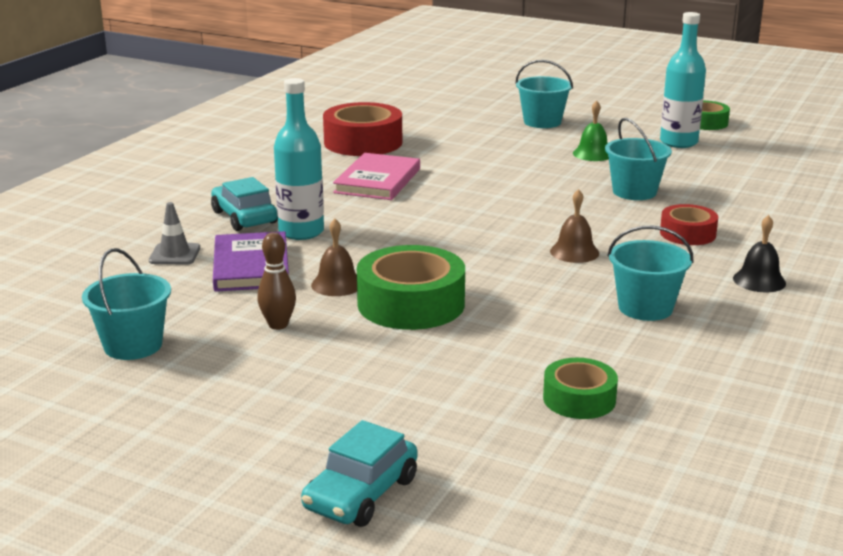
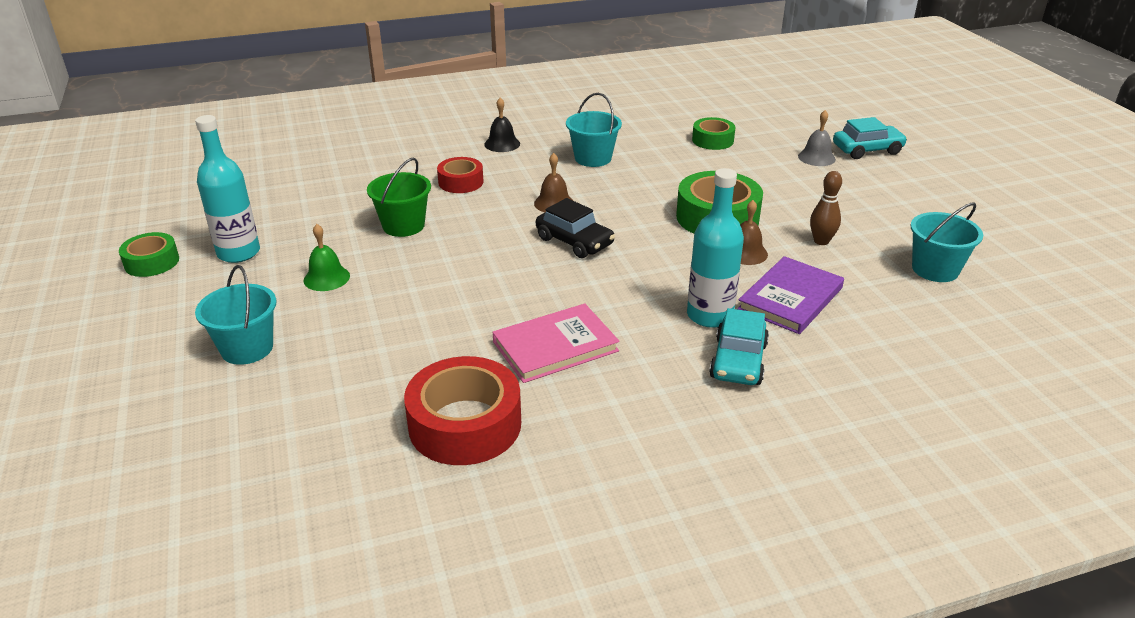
camera: 135 degrees left, 10 degrees up
(174, 254) = (844, 343): grey traffic cone -> none
(413, 439) = (816, 157): none -> grey bell
(492, 234) = (574, 241): none -> black car
(634, 192) = (403, 226): turquoise bucket -> green bucket

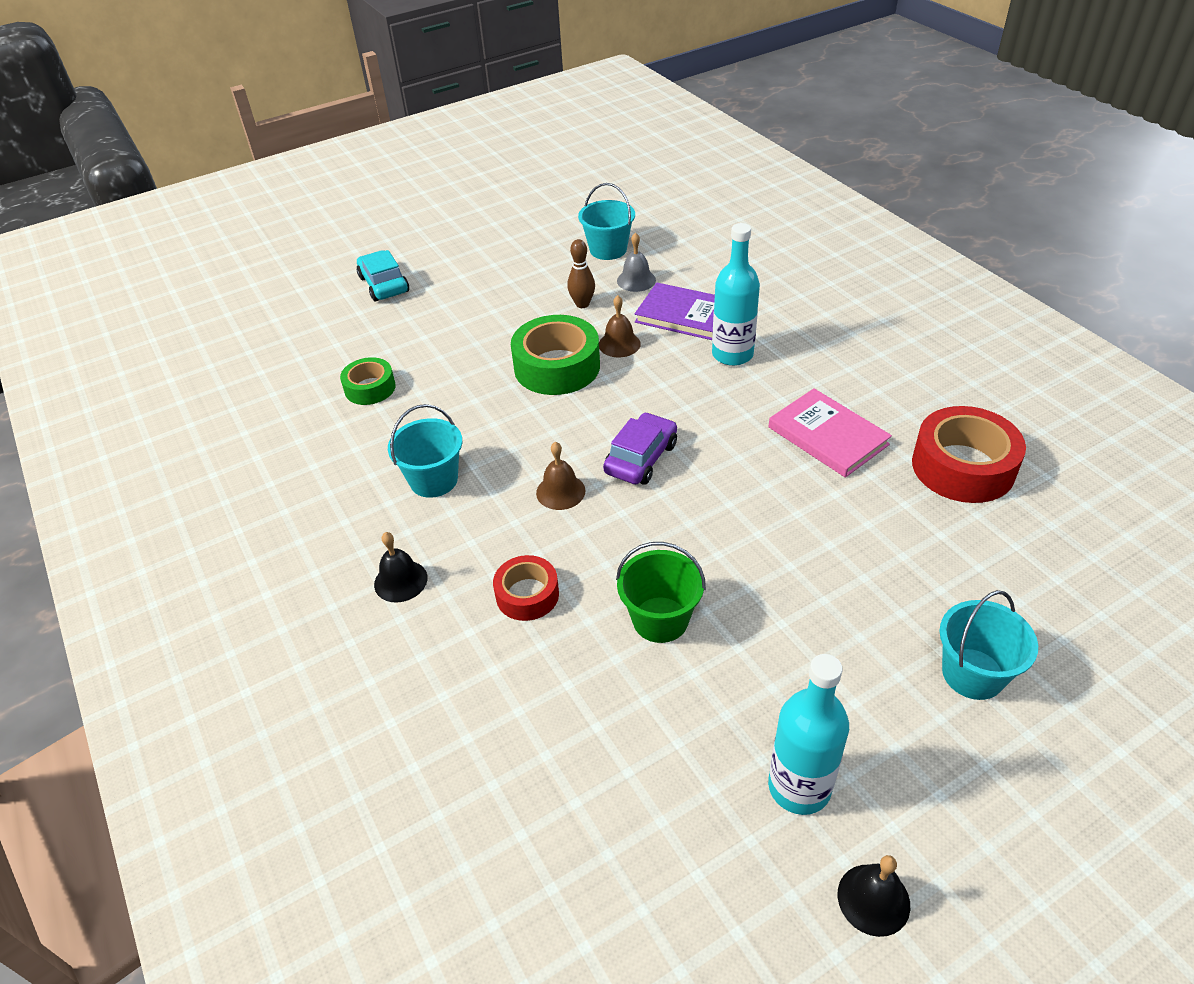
camera: 100 degrees left, 10 degrees up
(152, 262) = (873, 899): green tape -> black bell
(326, 278) = (808, 655): green bell -> none
(574, 241) = (641, 458): black car -> purple car
(738, 361) = (787, 334): turquoise car -> none
(816, 157) = (407, 314): grey bell -> grey bell (636, 280)

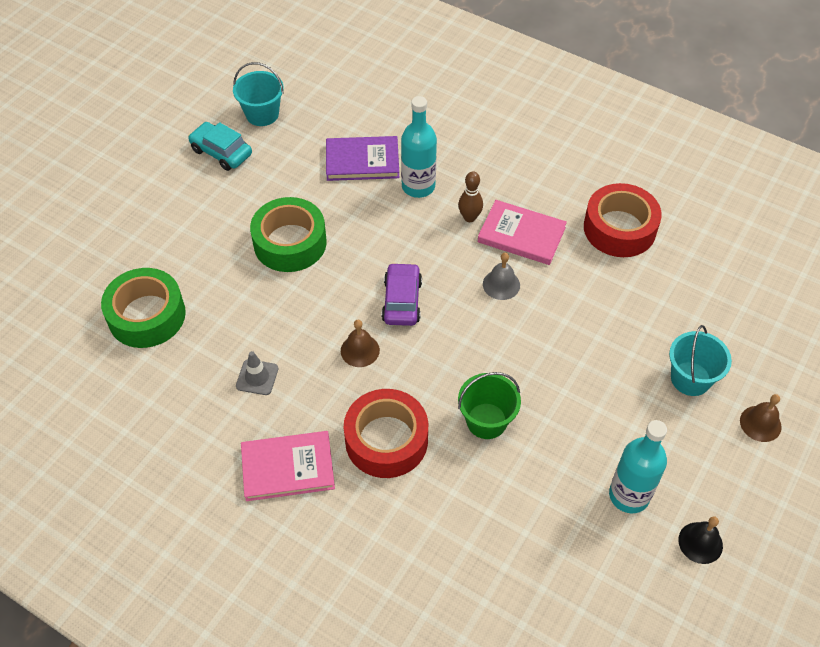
camera: 30 degrees left, 10 degrees up
(370, 388) = (147, 315): green tape -> green tape, size x1.72
(384, 285) = (86, 210): turquoise car -> turquoise car (221, 152)
(400, 581) = (288, 467): black bell -> pink book
(433, 480) = (257, 377): turquoise bucket -> grey traffic cone
(527, 595) = (386, 440): red tape -> red tape, size x1.72
(582, 304) = (274, 176): brown bowling pin -> brown bowling pin (469, 217)
(619, 344) = (326, 205): brown bell -> brown bell (760, 423)
(636, 280) = (304, 138): grey bell -> grey bell (501, 284)

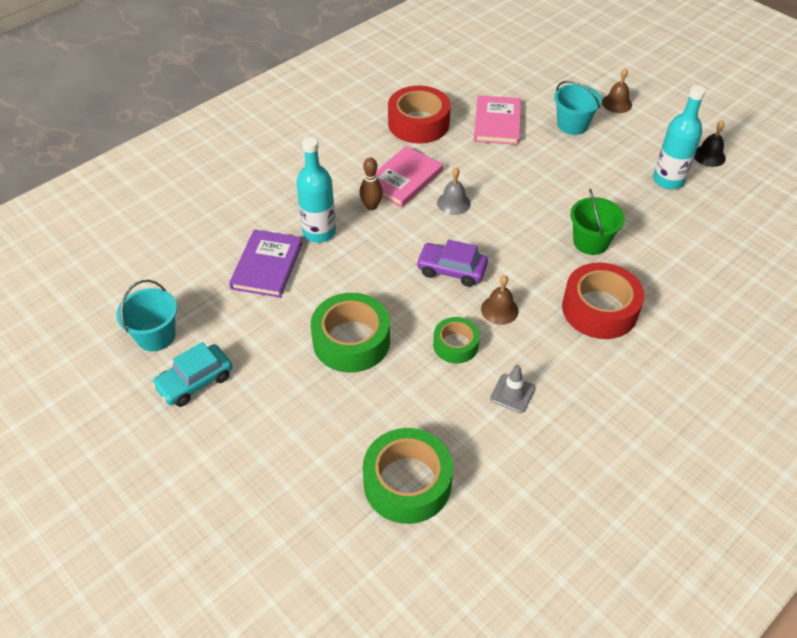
camera: 75 degrees left, 5 degrees down
(288, 467) = (618, 385): pink book -> pink book (497, 123)
(305, 322) = (455, 345): none -> green tape

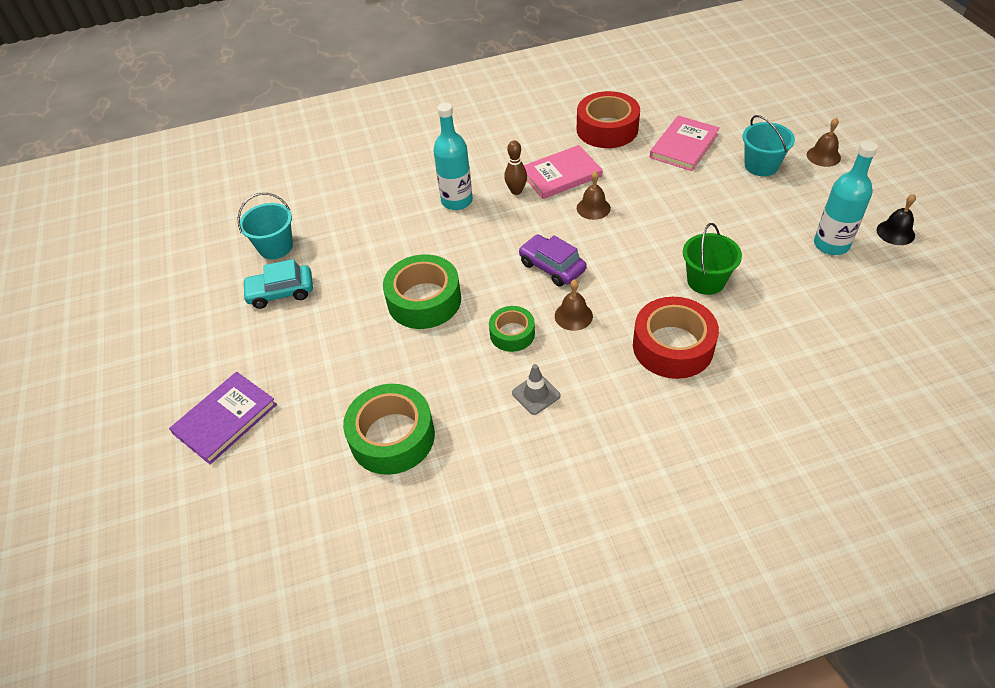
camera: 30 degrees right, 0 degrees up
(267, 266) = (396, 217): purple book -> purple book (225, 419)
(453, 203) = (593, 208): grey bell -> brown bell

